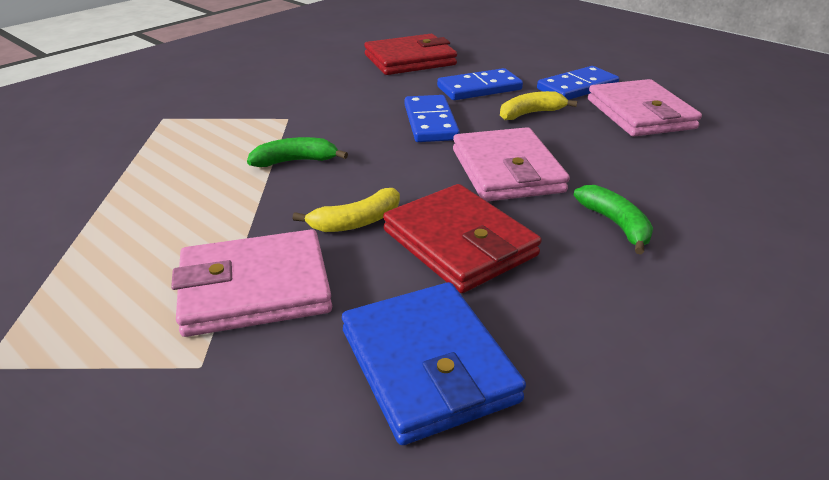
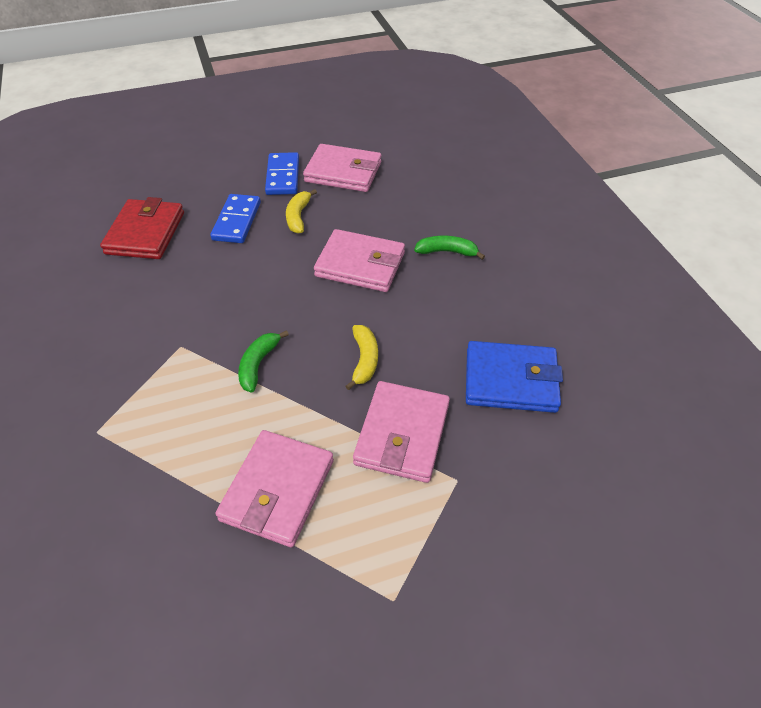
camera: 60 degrees left, 15 degrees up
(129, 227) = (277, 490): none -> pink wallet
(430, 122) = (265, 269): blue domino -> none
(459, 243) = (420, 322): red wallet -> none

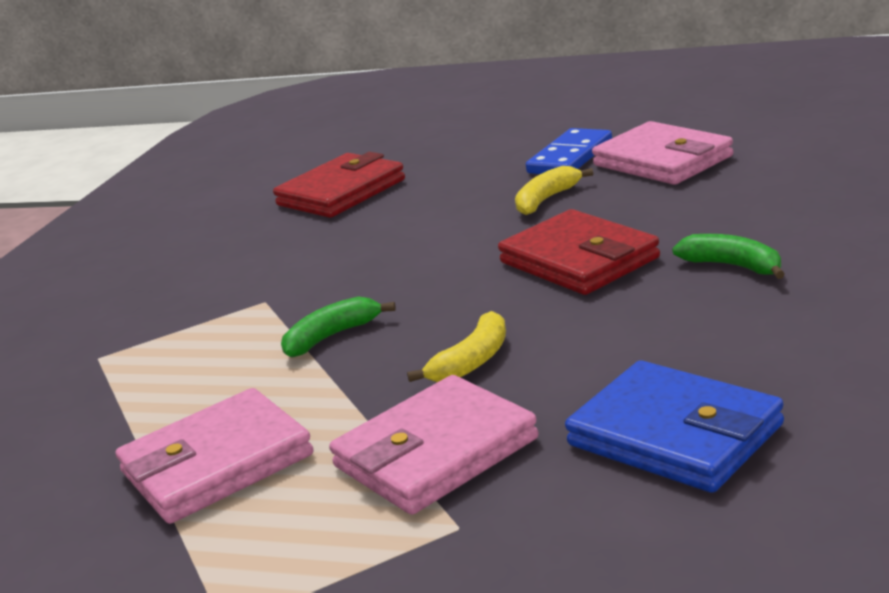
camera: 40 degrees right, 25 degrees down
(236, 221) = (460, 194): blue domino -> none
(360, 265) = (579, 260): pink wallet -> red wallet

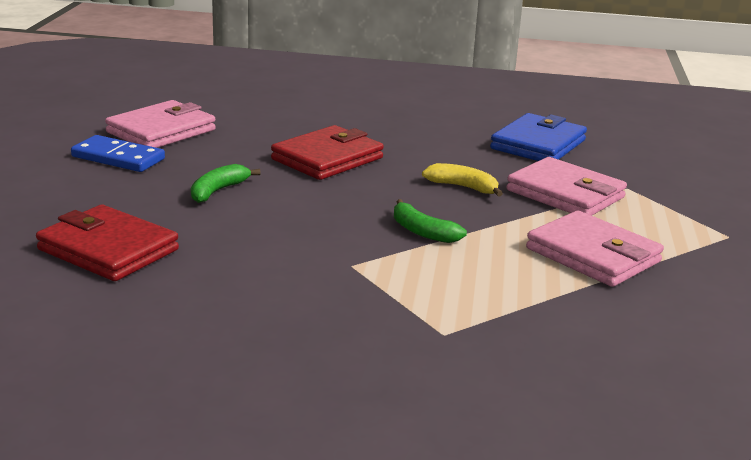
camera: 105 degrees left, 0 degrees up
(546, 200) = (207, 166): yellow banana -> none
(733, 266) = (355, 124): green banana -> green banana (218, 191)

